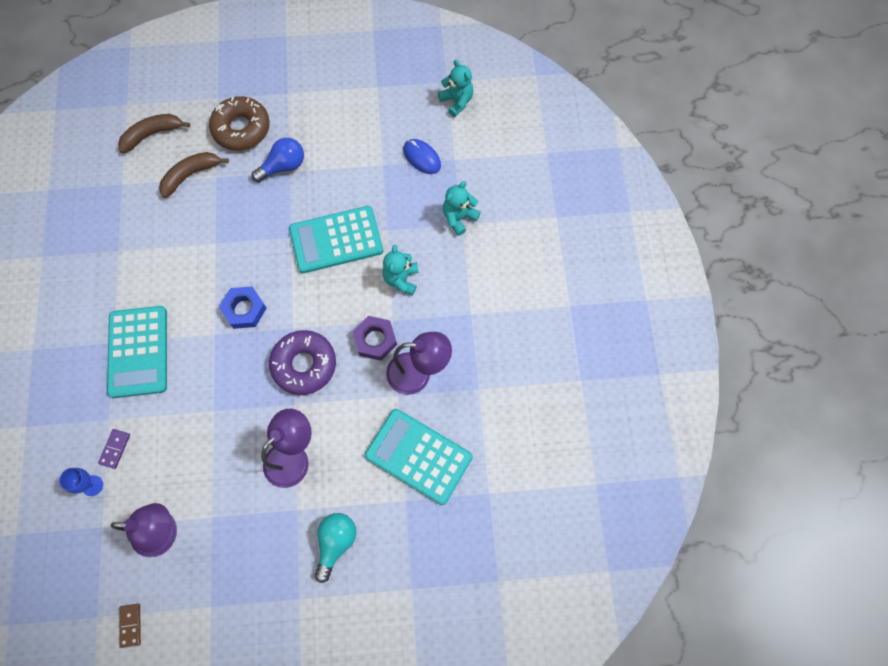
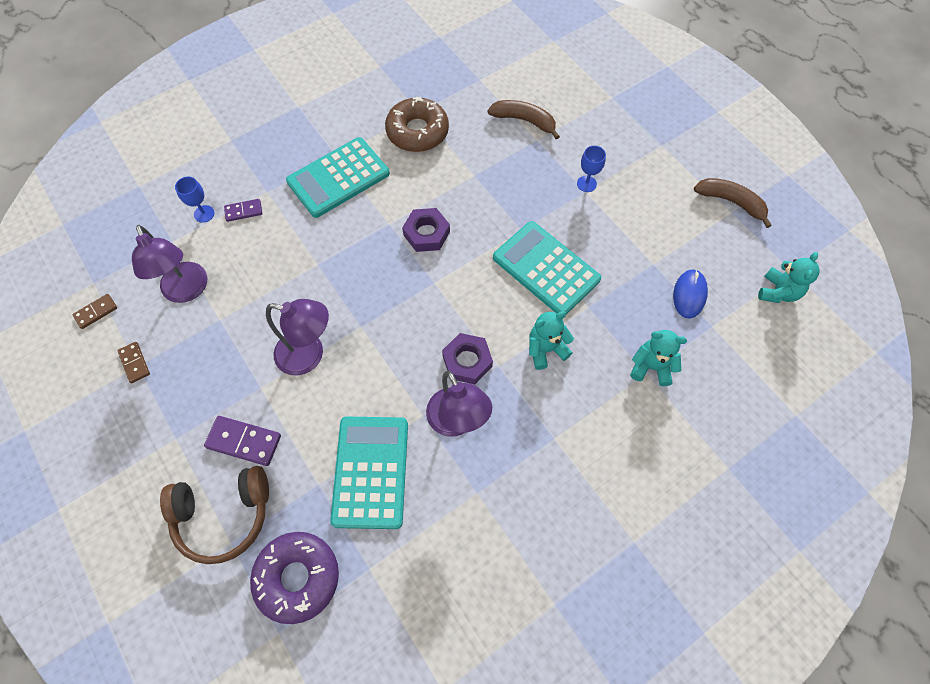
camera: 60 degrees right, 5 degrees down
(152, 134) = (540, 73): brown banana -> brown banana (731, 202)
(206, 608) = (134, 363): none -> brown domino
(241, 128) = (597, 131): brown donut -> brown donut (417, 132)
(244, 309) = (426, 233): blue nut -> purple nut
(283, 166) = (586, 184): blue light bulb -> blue goblet
(304, 365) = (404, 313): purple donut -> purple donut (297, 577)
(335, 543) = (244, 441): turquoise light bulb -> purple domino
(387, 585) = (223, 515): none -> brown headphones

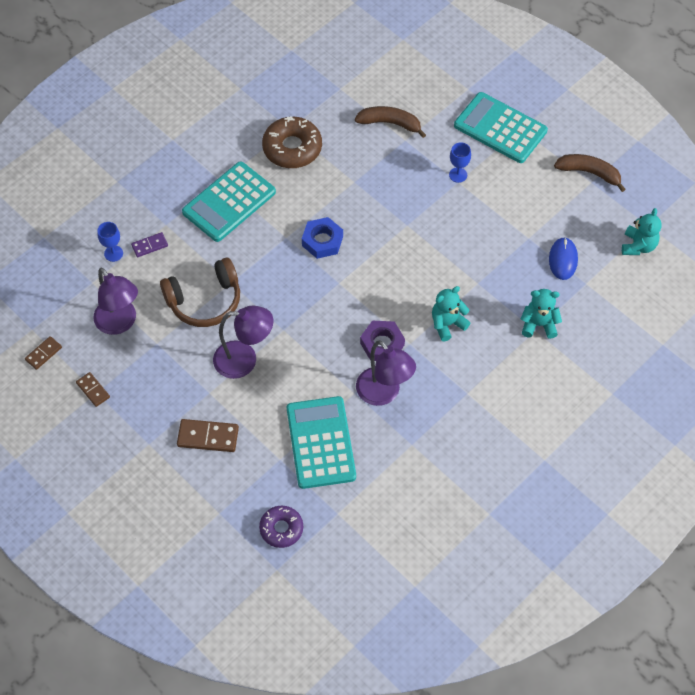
camera: 10 degrees left, 5 degrees down
(223, 515) = (208, 494): brown headphones -> brown headphones (205, 300)
(244, 441) = (208, 437): purple domino -> brown domino
(297, 577) = (281, 529): purple donut -> purple donut, size x0.63
(426, 233) = (322, 241): purple nut -> blue nut
(545, 269) = (435, 256): turquoise calculator -> turquoise calculator (500, 128)

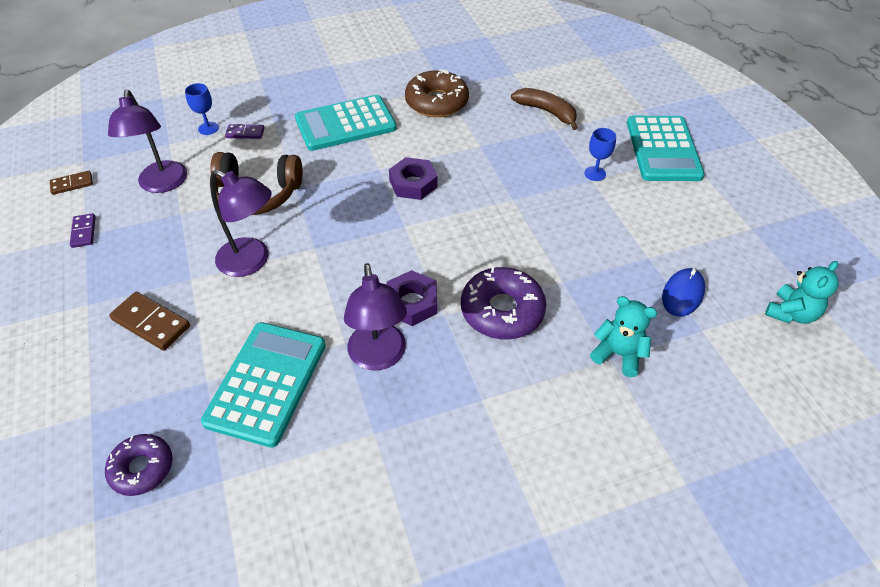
camera: 25 degrees right, 10 degrees down
(93, 390) = (83, 232): brown domino -> purple domino
(322, 241) = (413, 183): blue nut -> purple nut
(447, 324) = (502, 310): turquoise teddy bear -> purple donut
(500, 128) = (663, 149): turquoise calculator -> turquoise calculator turned 150 degrees counterclockwise
(589, 173) = (753, 219): brown banana -> none

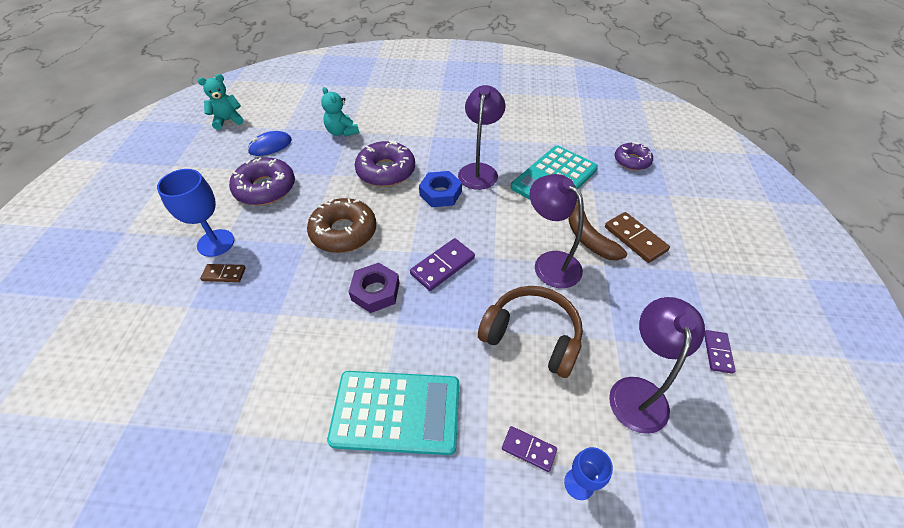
camera: 155 degrees left, 0 degrees up
(72, 184) = (755, 437): brown domino -> brown domino (224, 274)
(363, 223) = (443, 266): none -> purple domino
(412, 303) = (440, 193): purple nut -> blue nut
(436, 102) = (265, 406): brown donut -> brown donut (344, 232)
(546, 112) = (168, 334): brown banana -> brown banana (589, 239)
(595, 173) = (216, 243): blue goblet -> blue goblet, size x1.71
(617, 238) = (265, 188): none -> purple donut
(663, 149) = (132, 245): turquoise calculator -> none

